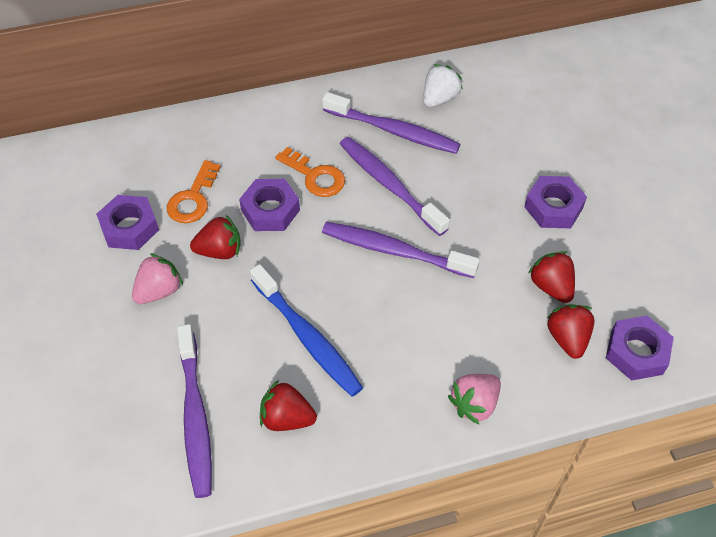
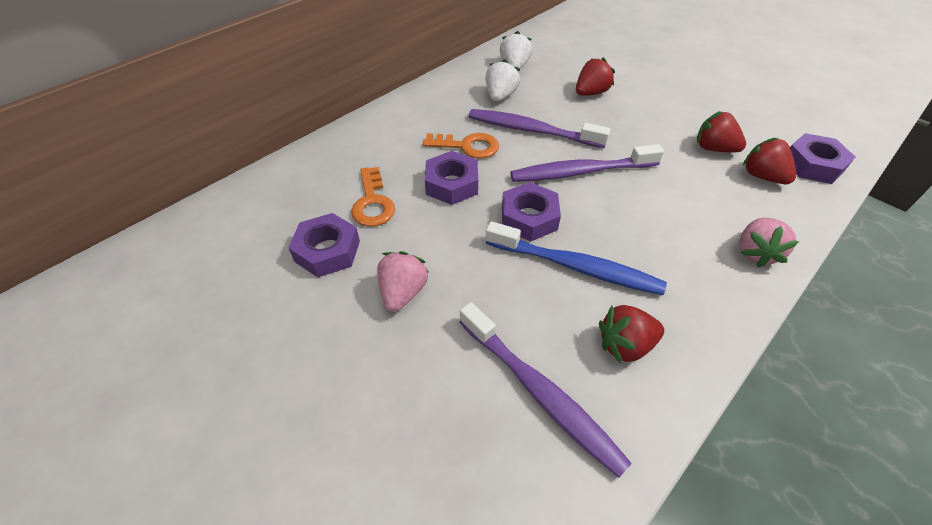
camera: 30 degrees left, 5 degrees down
(220, 251) = (434, 233): red strawberry -> red strawberry (591, 93)
(393, 131) = (500, 96): purple toothbrush -> white strawberry
(553, 207) = (660, 101): purple nut -> purple nut (529, 218)

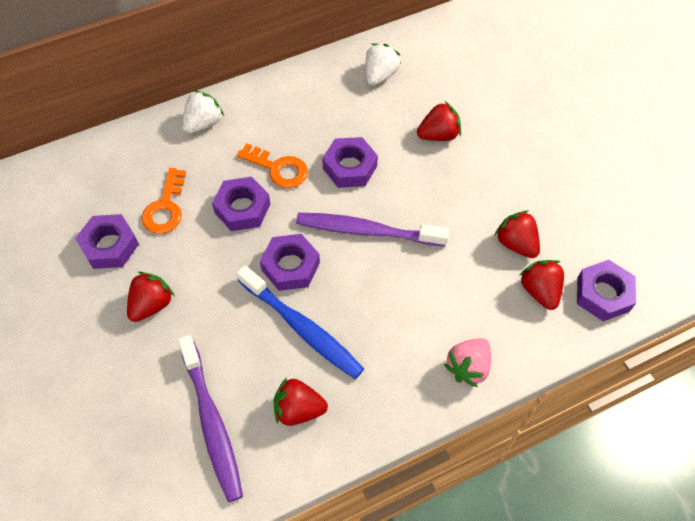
camera: 20 degrees right, 10 degrees up
(403, 292) = (151, 304): pink strawberry -> red strawberry
(500, 96) = (343, 113): white strawberry -> white strawberry (203, 123)
(532, 130) = (350, 167): purple toothbrush -> purple nut

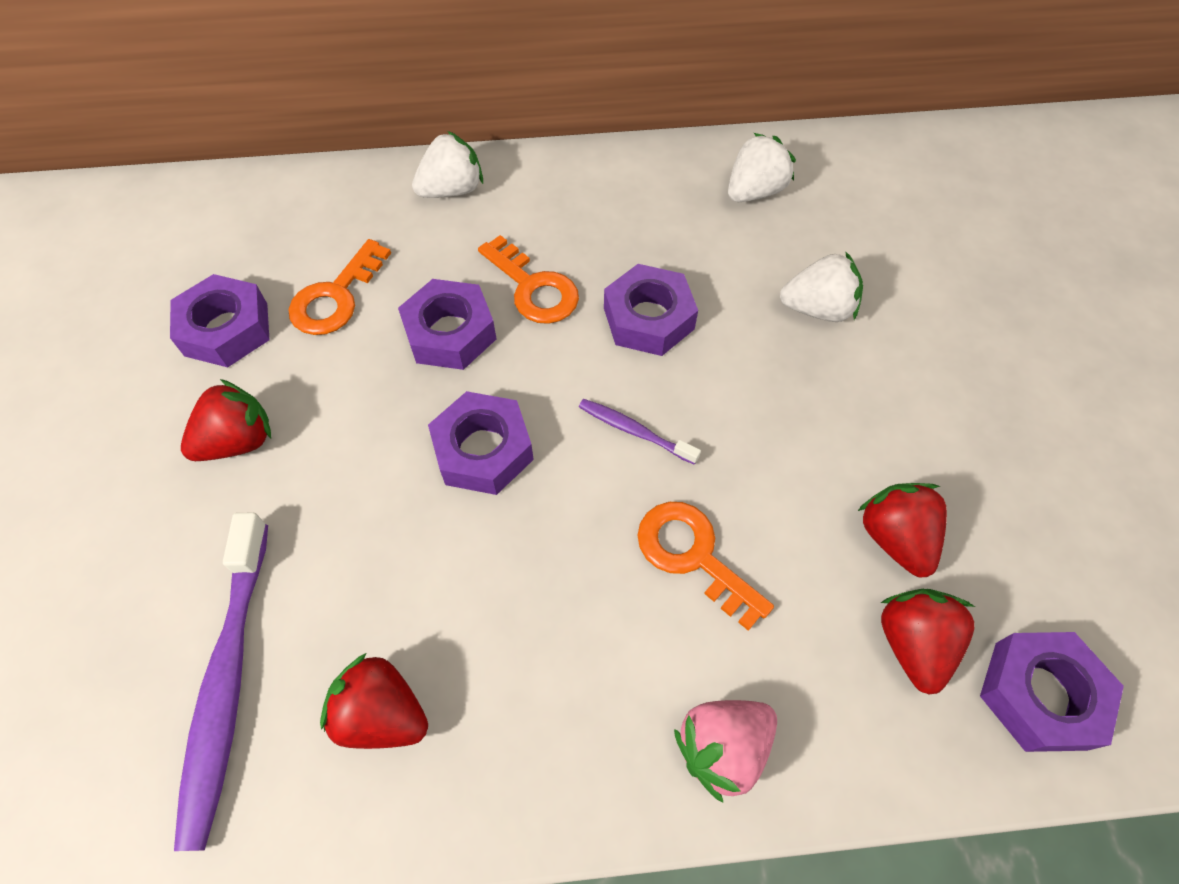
camera: 20 degrees right, 0 degrees up
(302, 328) = (455, 563): blue toothbrush -> none
(367, 231) = (634, 431): purple toothbrush -> purple toothbrush, size x0.49
(421, 284) = (693, 556): none -> orange key
(438, 135) = (818, 309): red strawberry -> white strawberry

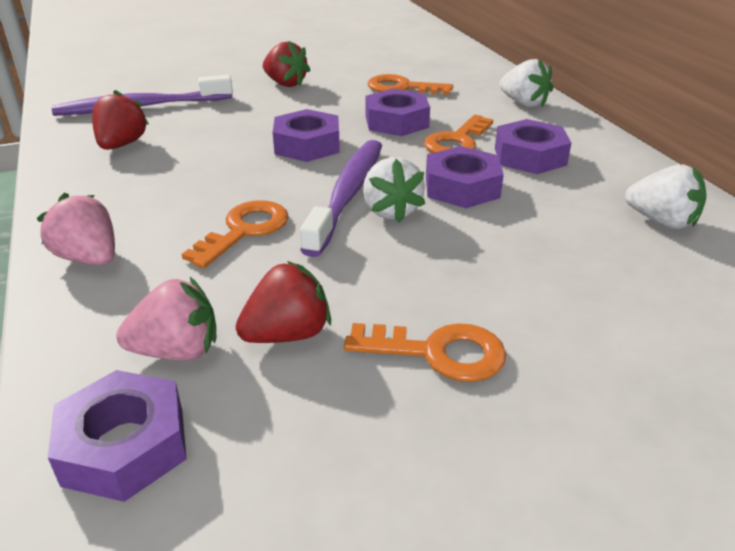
camera: 75 degrees right, 25 degrees down
(226, 329) = (359, 68): purple nut -> purple nut (530, 156)
(634, 431) = (347, 194): purple toothbrush -> purple toothbrush, size x2.05
(818, 309) = (540, 270): white strawberry -> white strawberry (391, 211)
(913, 644) = (177, 351): red strawberry -> pink strawberry
(929, 422) = (438, 352): none -> orange key

